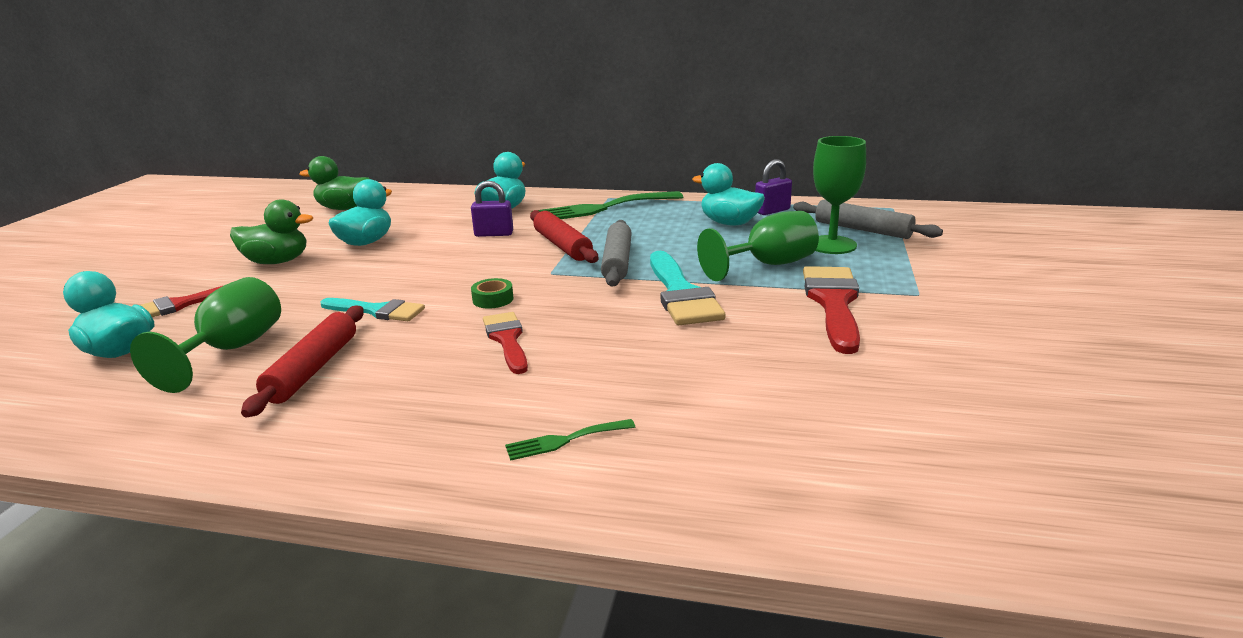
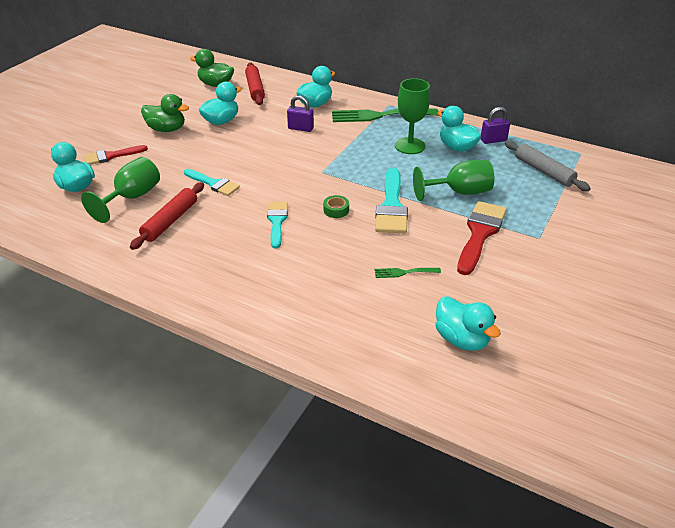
camera: 15 degrees right, 15 degrees up
(493, 299) = (280, 188): green tape -> green tape (336, 210)
(507, 339) = (277, 221): red brush -> turquoise brush
(562, 246) = (339, 148): red rolling pin -> red rolling pin (255, 89)
(565, 440) = (281, 297): green fork -> green fork (404, 272)
(617, 262) = (366, 170): grey rolling pin -> none
(831, 245) = (512, 182): green goblet -> green goblet (410, 146)
(917, 438) = (461, 339): none -> turquoise duck

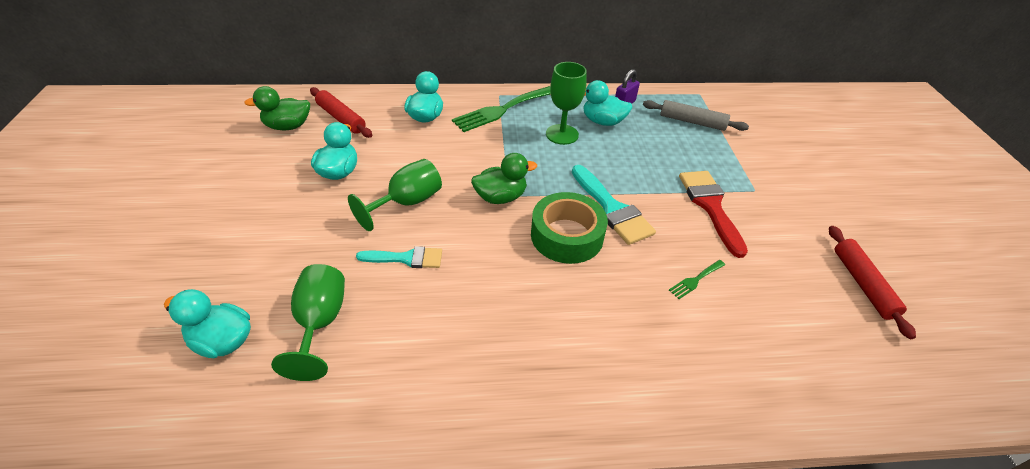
camera: 35 degrees left, 5 degrees up
(111, 156) = (234, 273): red brush -> none
(167, 129) = (278, 206): green duck -> green duck (500, 197)
(170, 221) = (401, 333): red rolling pin -> red rolling pin (862, 284)
(277, 221) = (523, 277): turquoise brush -> none
(300, 128) = (438, 151): purple padlock -> none
(336, 210) = (567, 235): green tape -> green tape, size x2.45
(459, 192) = (652, 169): green goblet -> green goblet (407, 202)
(461, 339) = (811, 330): turquoise duck -> none

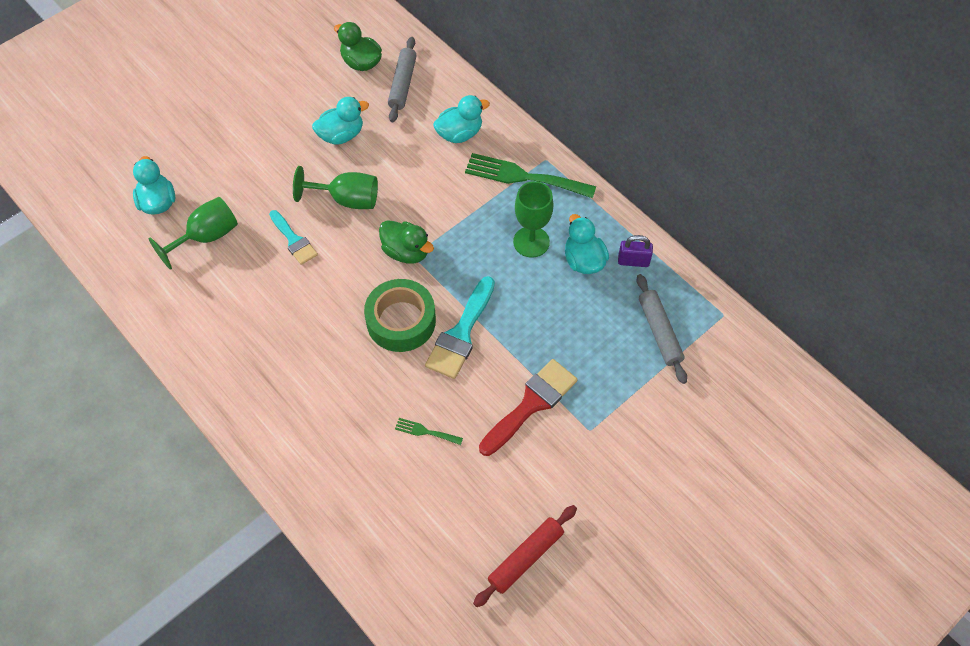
camera: 55 degrees right, 15 degrees up
(341, 118) = (402, 84): red rolling pin -> grey rolling pin

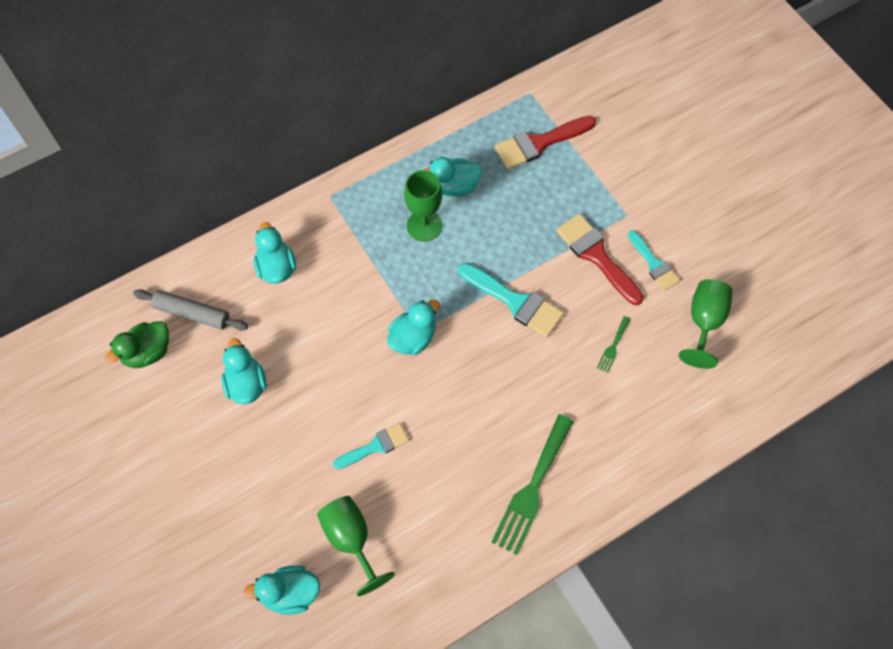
camera: 80 degrees left, 5 degrees up
(347, 199) = (335, 387): green goblet -> green goblet (704, 322)
(401, 321) = (492, 353): green tape -> none
(406, 252) = (413, 338): green duck -> turquoise duck
(523, 177) = (346, 219): green fork -> green fork (532, 489)
(526, 558) = (738, 284): red rolling pin -> none
(533, 464) = (654, 264): none -> turquoise brush
(633, 261) = (462, 147): purple padlock -> none
(659, 332) = (539, 143): grey rolling pin -> red brush

